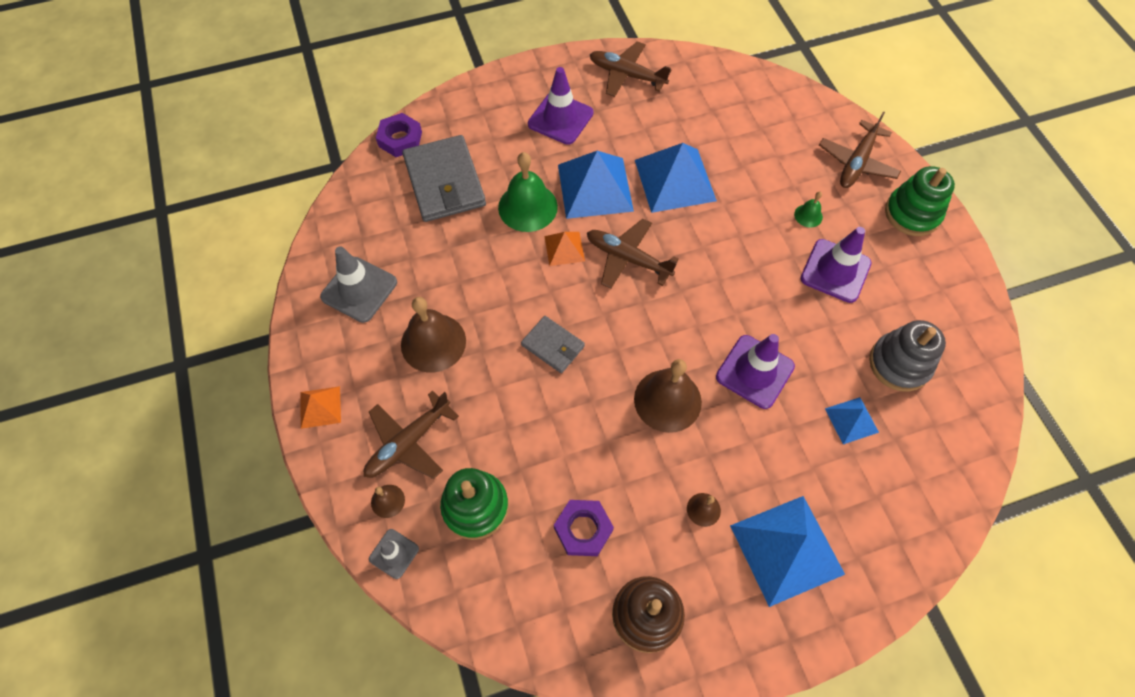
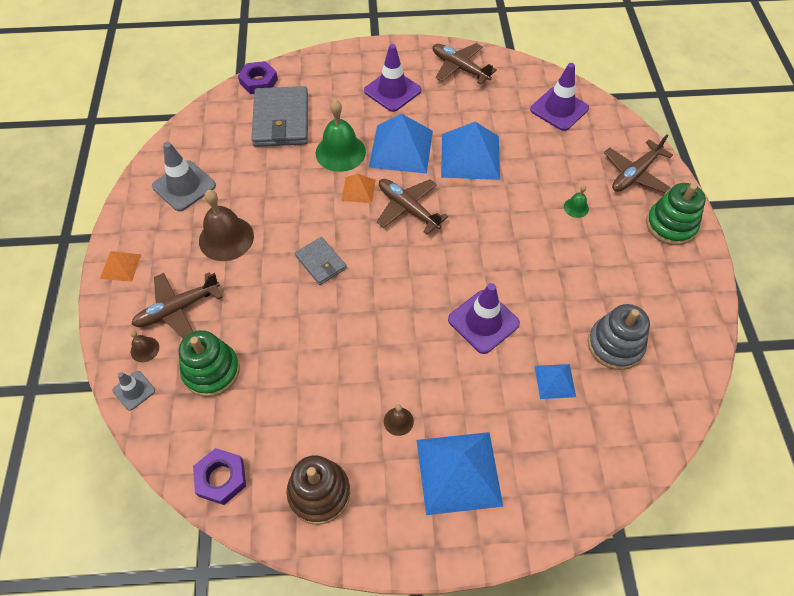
camera: 15 degrees right, 5 degrees down
(583, 529) = (291, 411): purple nut -> purple nut (221, 478)
(667, 400) = (400, 327): brown bell -> none
(835, 271) = (584, 257): purple traffic cone -> purple traffic cone (559, 109)

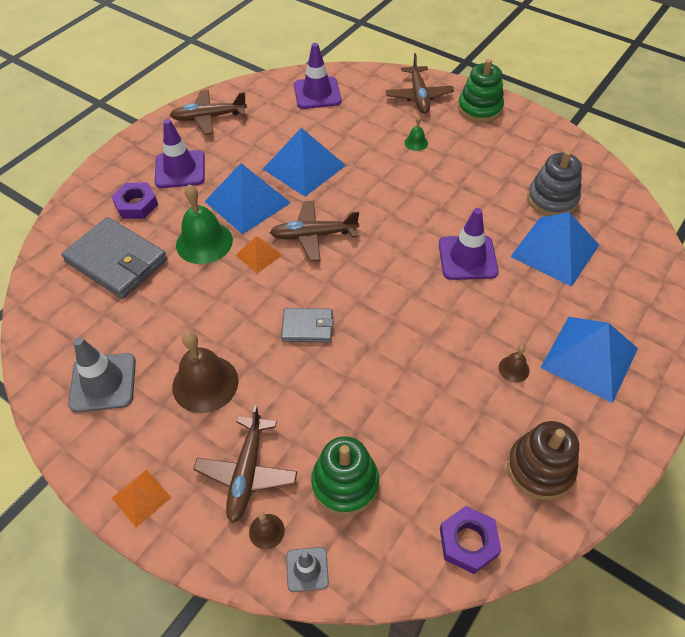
camera: 50 degrees left, 5 degrees down
(258, 81) = (49, 250): purple nut -> purple nut (136, 205)
(555, 381) = (555, 250): blue pyramid -> blue pyramid, size x1.96

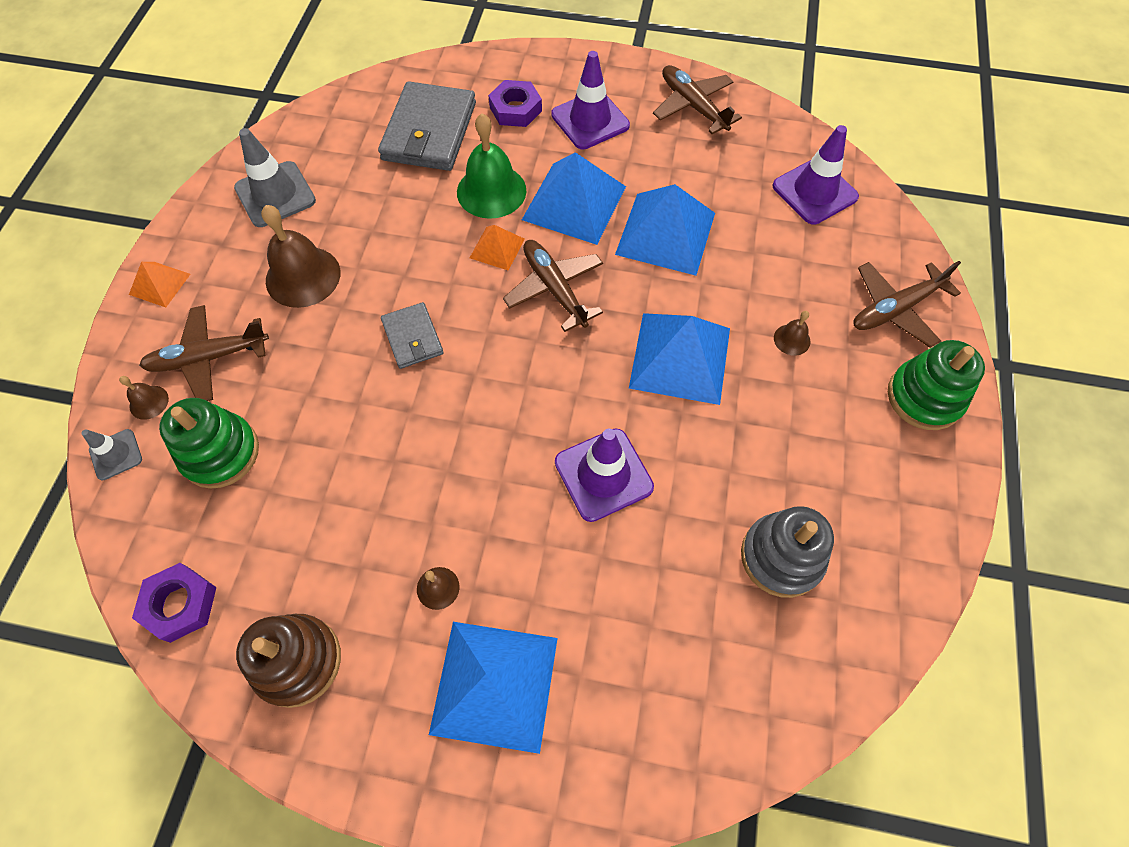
camera: 65 degrees right, 10 degrees up
(416, 143) = (792, 339): green bell -> brown bell
(555, 250) = (675, 588): blue pyramid -> blue pyramid (680, 357)

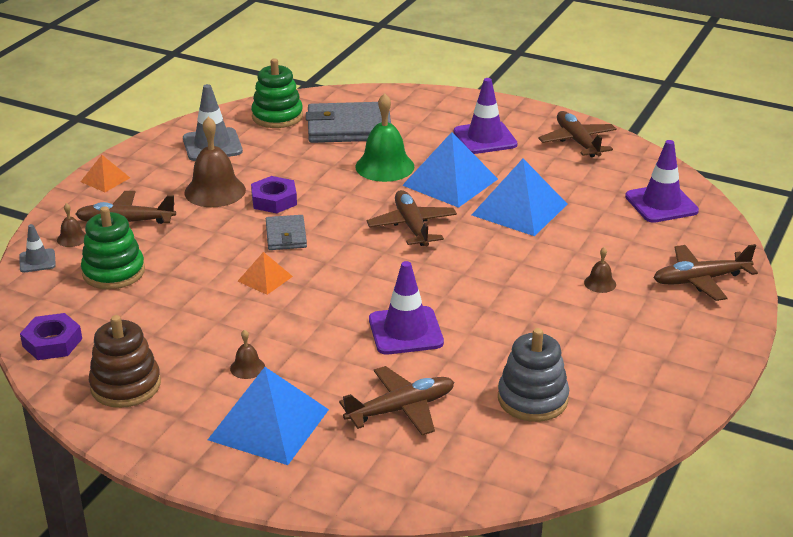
camera: 15 degrees right, 30 degrees down
(429, 131) = (349, 127): grey wallet -> grey wallet turned 60 degrees clockwise
(497, 248) = (375, 198): orange pyramid -> orange pyramid (265, 278)
(515, 109) = (425, 124): purple nut -> purple nut (274, 200)
(640, 615) = (401, 409): none -> brown plane
(680, 357) = (499, 279): blue pyramid -> none
(924, 397) = (701, 333): green stacking toy -> green stacking toy (277, 116)

